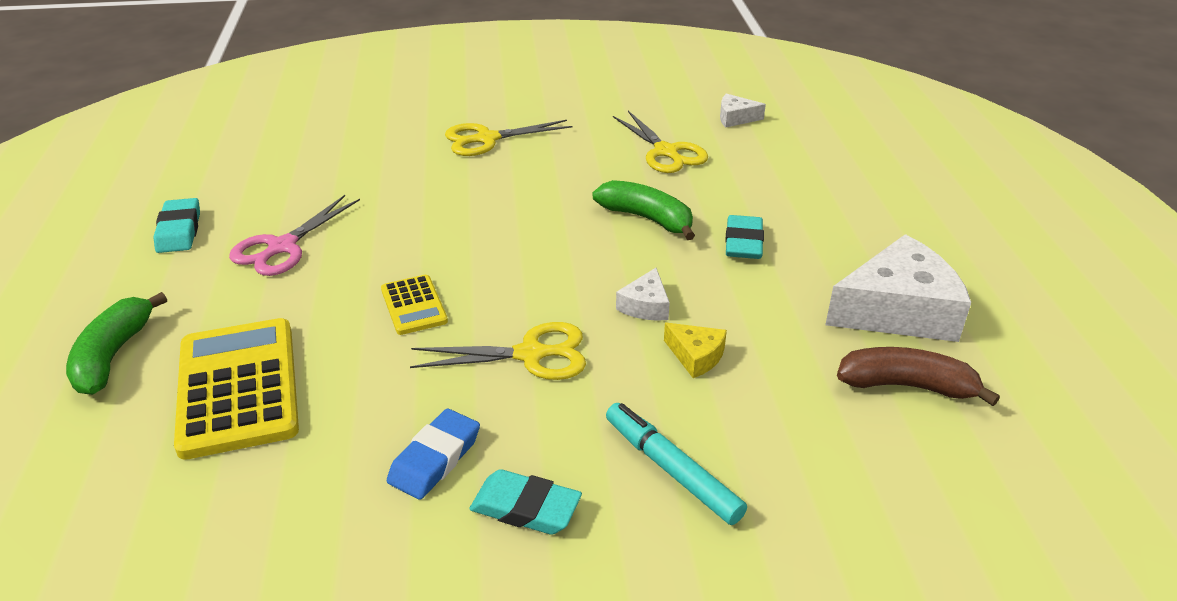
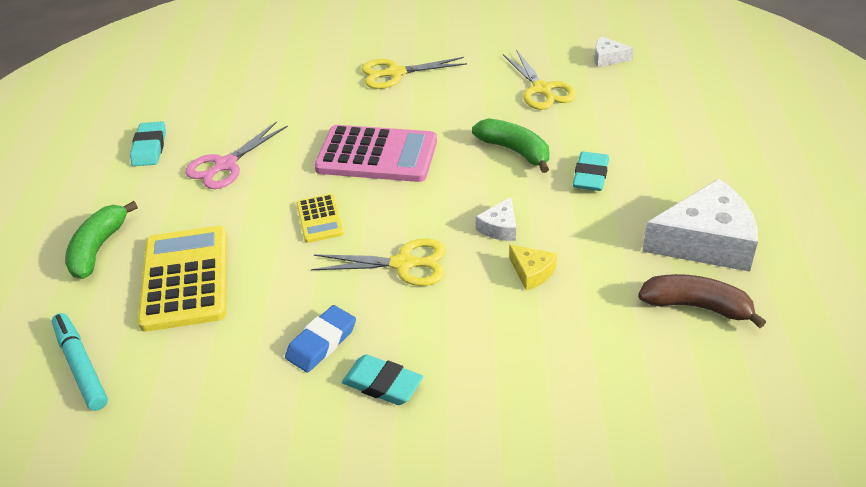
camera: 10 degrees right, 5 degrees up
(477, 229) = (377, 155): none -> pink calculator
(671, 470) = (495, 363): turquoise marker -> turquoise marker (81, 366)

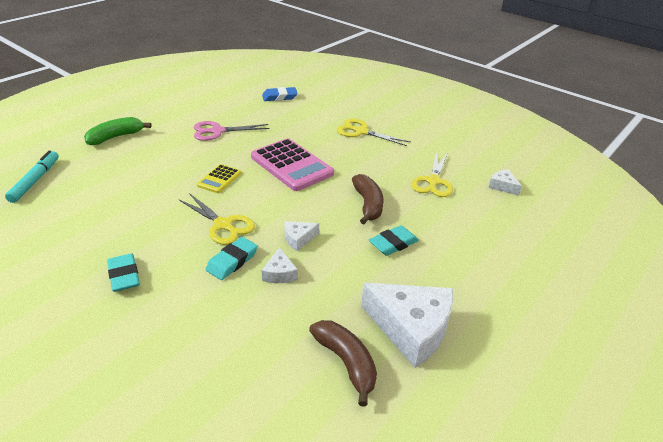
camera: 35 degrees right, 5 degrees down
(149, 148) = (199, 107): turquoise eraser -> turquoise eraser (232, 261)
(185, 279) = (126, 170): yellow calculator -> none
(321, 342) = (131, 236): blue eraser -> blue eraser (279, 97)
(515, 151) = (368, 204): green banana -> brown banana
(532, 272) = (279, 273): yellow cheese -> white cheese

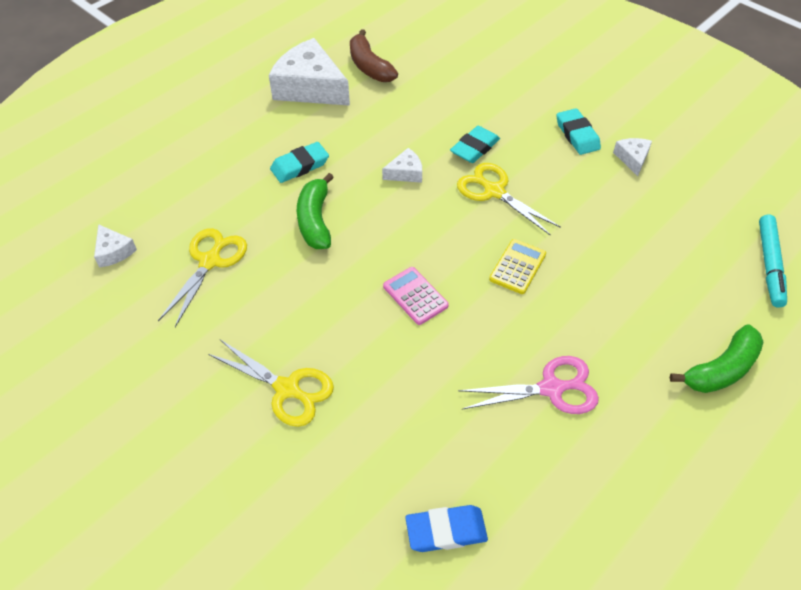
camera: 175 degrees left, 15 degrees up
(279, 273) = (425, 135): white cheese -> white cheese (632, 158)
(291, 165) = (415, 296): pink calculator -> pink calculator, size x0.51
(368, 204) = (315, 220): brown banana -> green banana

